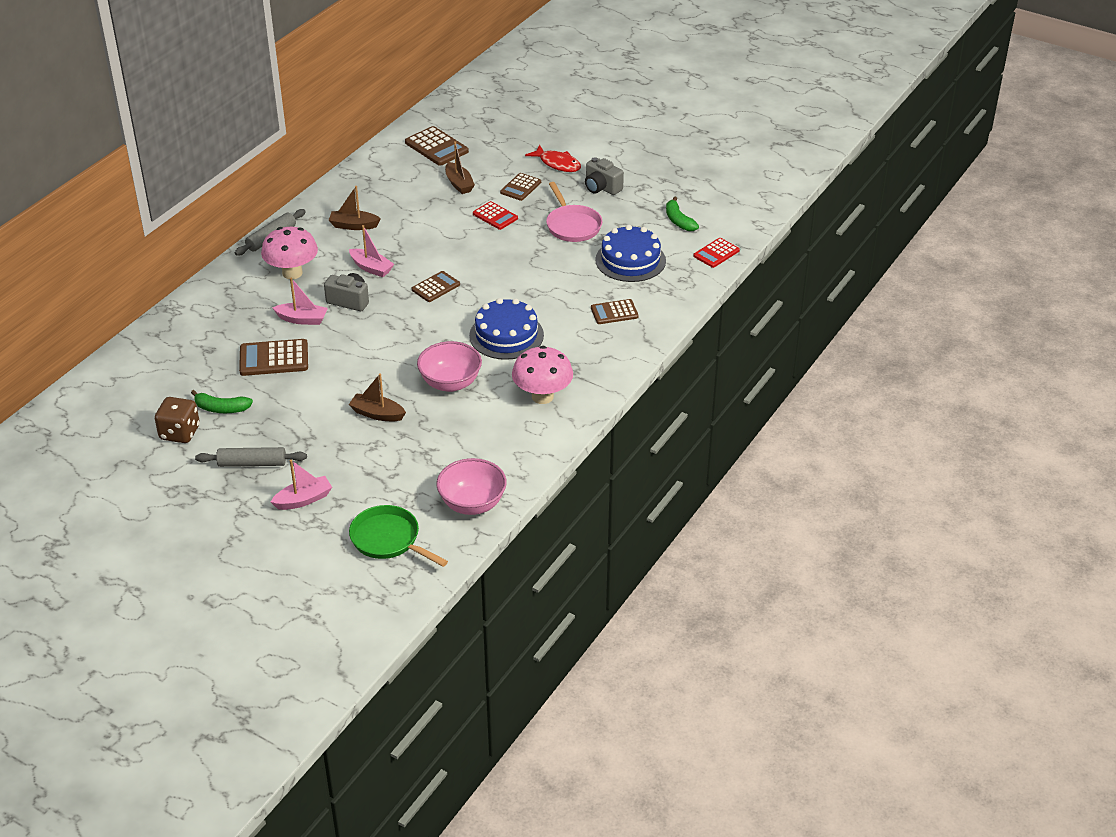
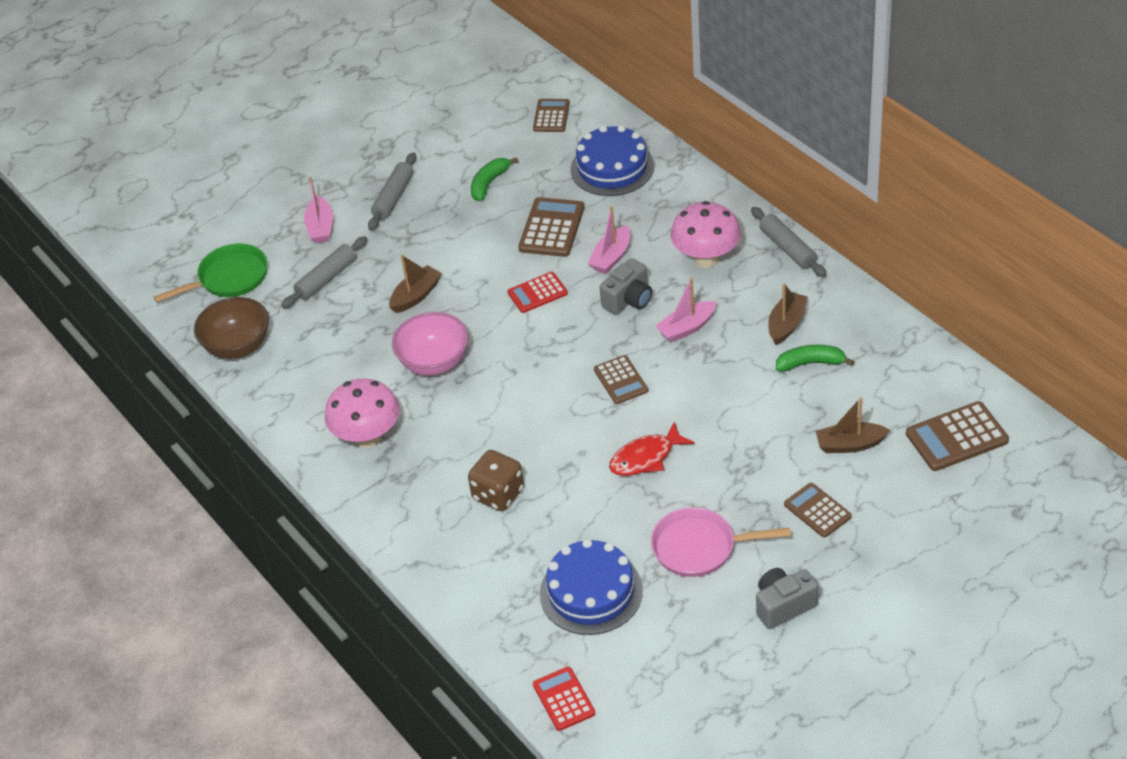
camera: 115 degrees right, 5 degrees up
(180, 433) = (467, 153): brown dice -> brown dice (498, 494)
(371, 474) = (326, 279): none -> grey rolling pin
(472, 504) = (238, 346): pink bowl -> brown bowl
(495, 216) = (755, 468): red calculator -> red calculator (537, 293)
(506, 335) = (494, 428): blue cake -> blue cake (612, 168)
(557, 164) = (867, 568): red fish -> red fish (646, 458)
(614, 312) = (487, 544): brown calculator -> brown calculator (551, 116)
(678, 221) = (662, 677): green banana -> green banana (810, 363)

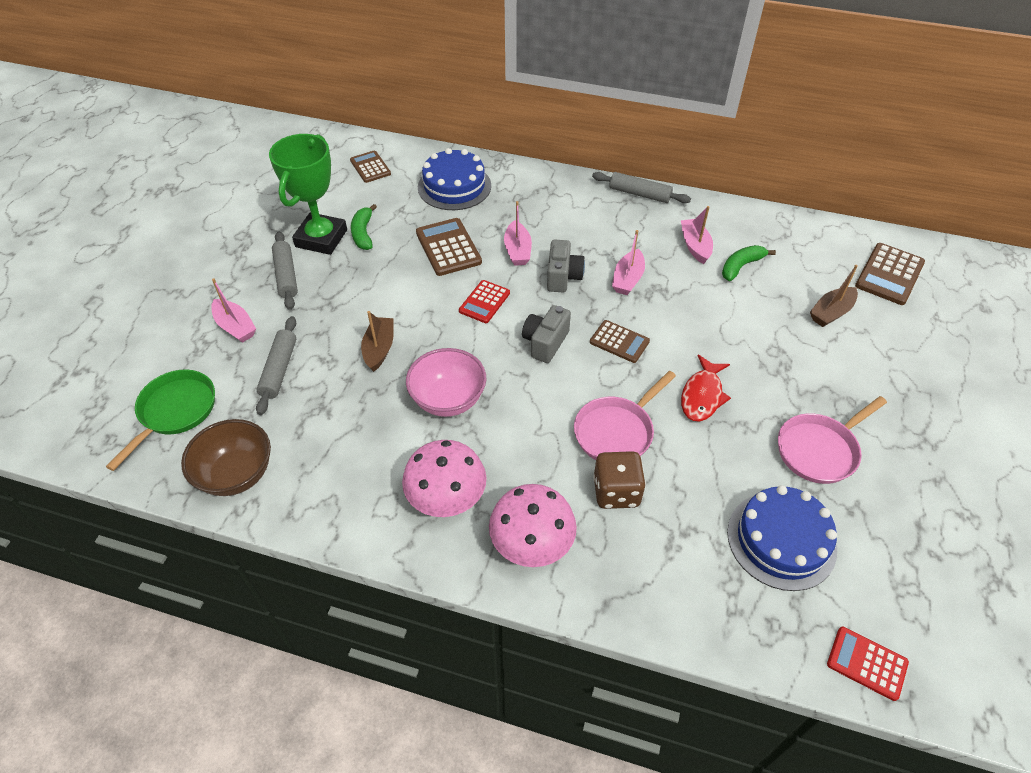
camera: 40 degrees left, 5 degrees up
(449, 173) = (321, 238): none -> green trophy
(544, 451) = (616, 431): none -> pink pan
(706, 258) = (590, 223): pink mushroom -> pink mushroom (531, 545)
(783, 606) = (929, 464): grey camera -> grey camera (545, 342)
(786, 324) = (695, 246): brown boat -> pink boat
(817, 510) = (866, 374): brown calculator -> none

